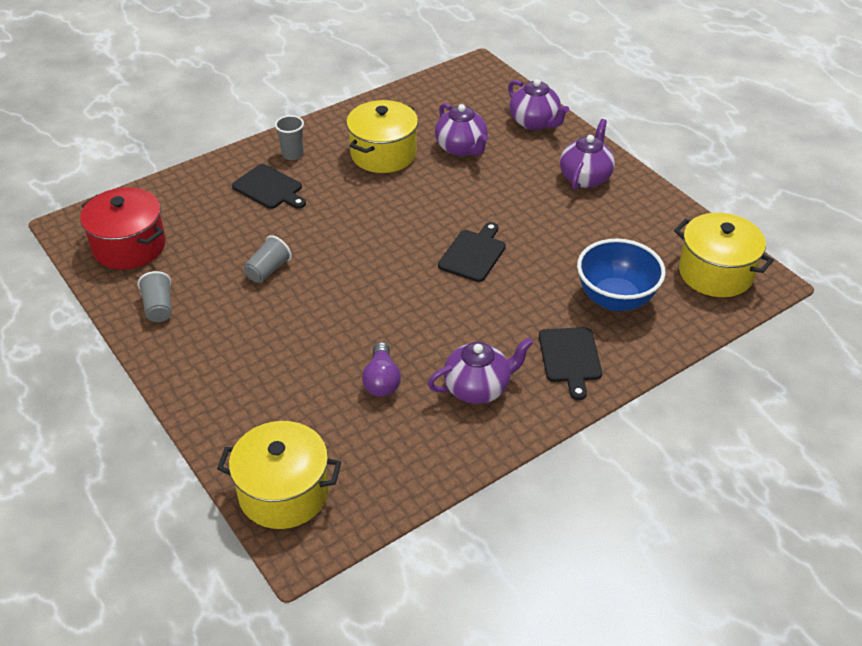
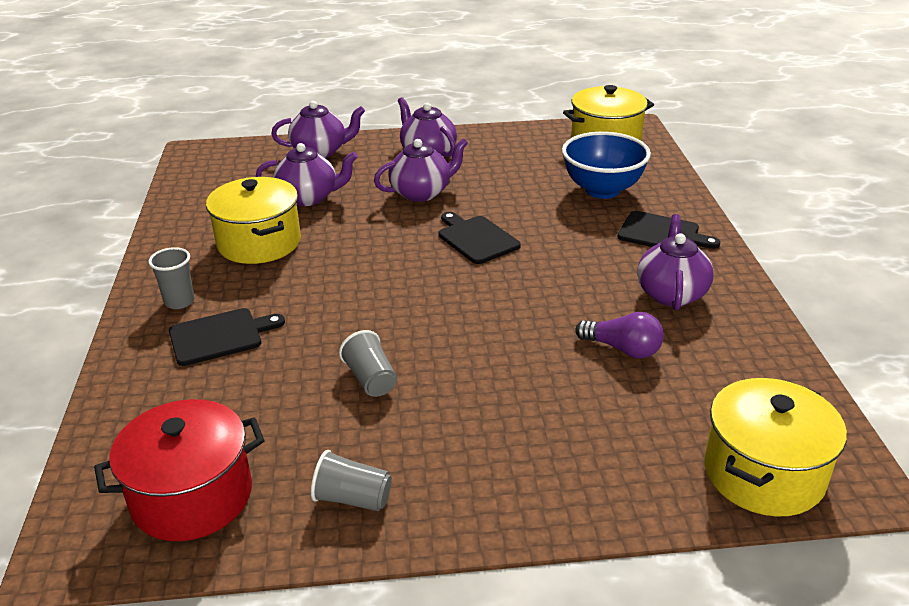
camera: 60 degrees left, 10 degrees down
(518, 199) = (422, 193): none -> purple teapot

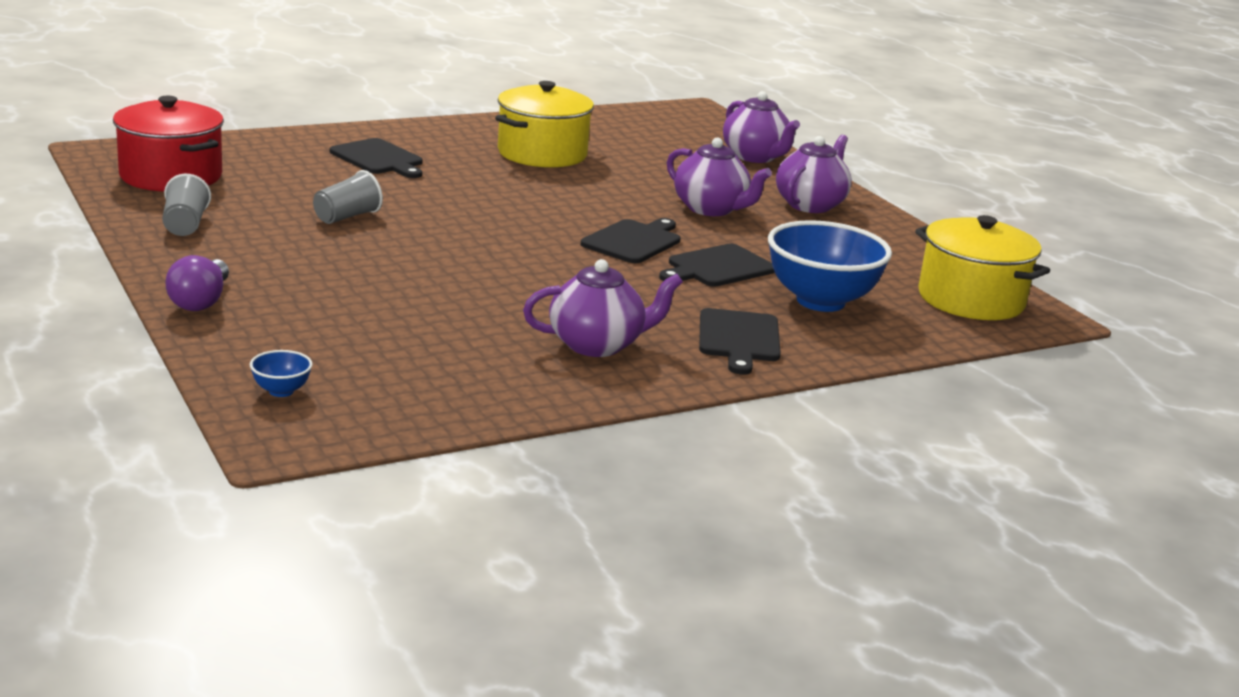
camera: 65 degrees right, 10 degrees down
(179, 301) = (421, 139): grey cup -> none
(309, 197) = (649, 163): purple teapot -> none
(536, 214) = (718, 267): none -> black cutting board
(623, 349) = (463, 321): purple light bulb -> purple light bulb (201, 301)
(763, 473) = (281, 391): yellow pot -> blue bowl

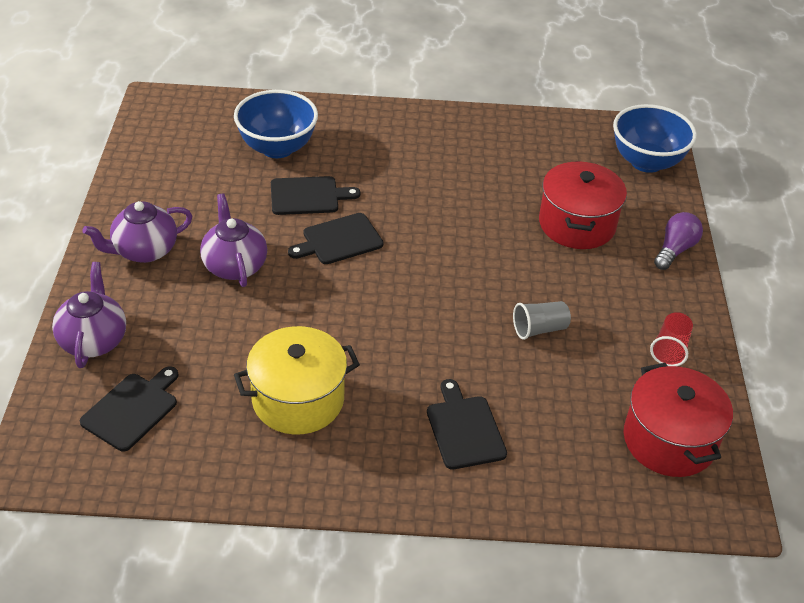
camera: 150 degrees left, 20 degrees up
(185, 225) = (670, 349): grey cup -> red cup
(281, 391) = (646, 162): blue bowl -> blue bowl, size x2.43
(355, 301) = (577, 224): none -> red pot
(597, 345) = (452, 149): purple teapot -> none
(739, 339) = (364, 133): black cutting board -> black cutting board (132, 409)
(971, 300) = (177, 124): yellow pot -> none

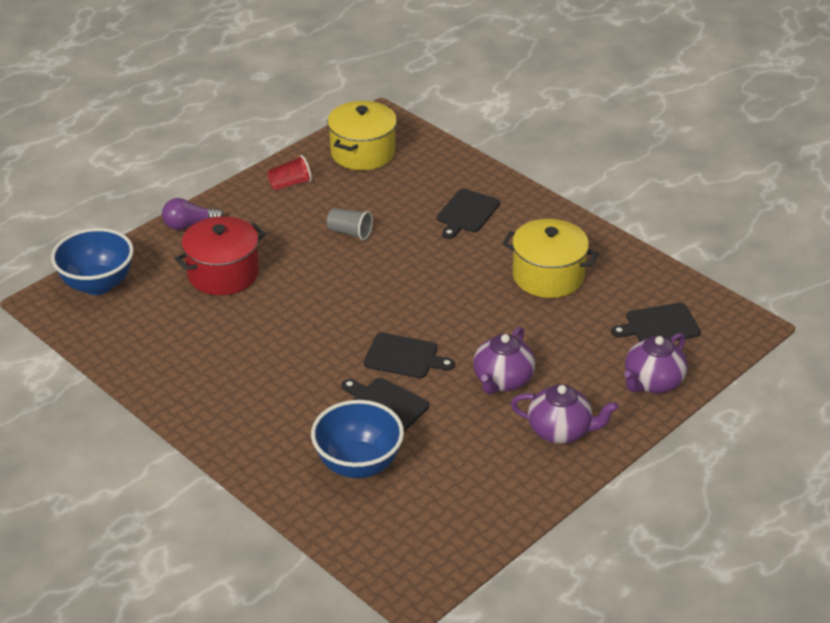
camera: 135 degrees left, 5 degrees down
(669, 440) = (363, 153): red pot -> yellow pot

